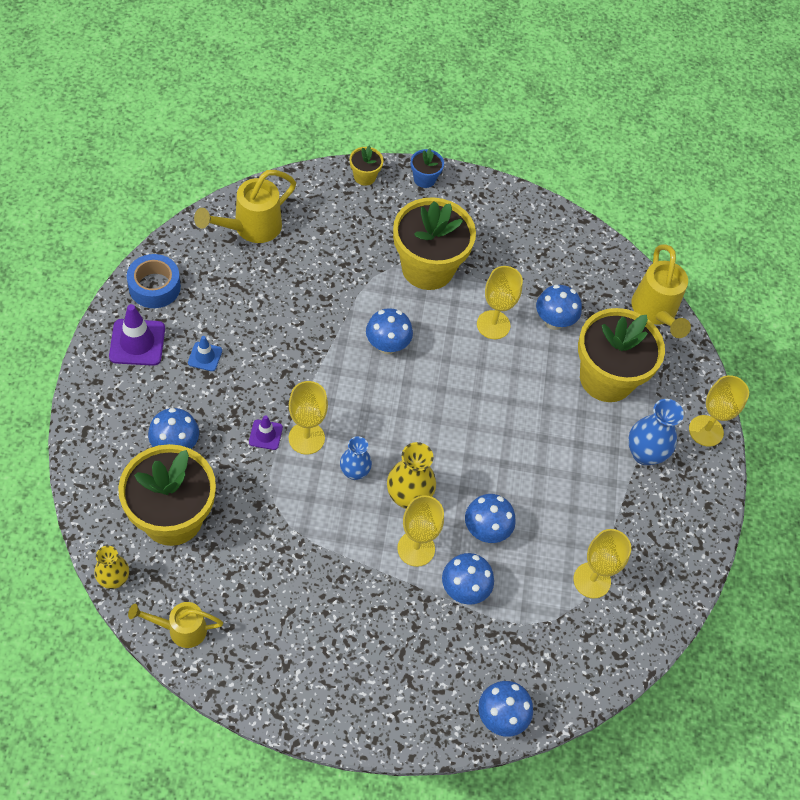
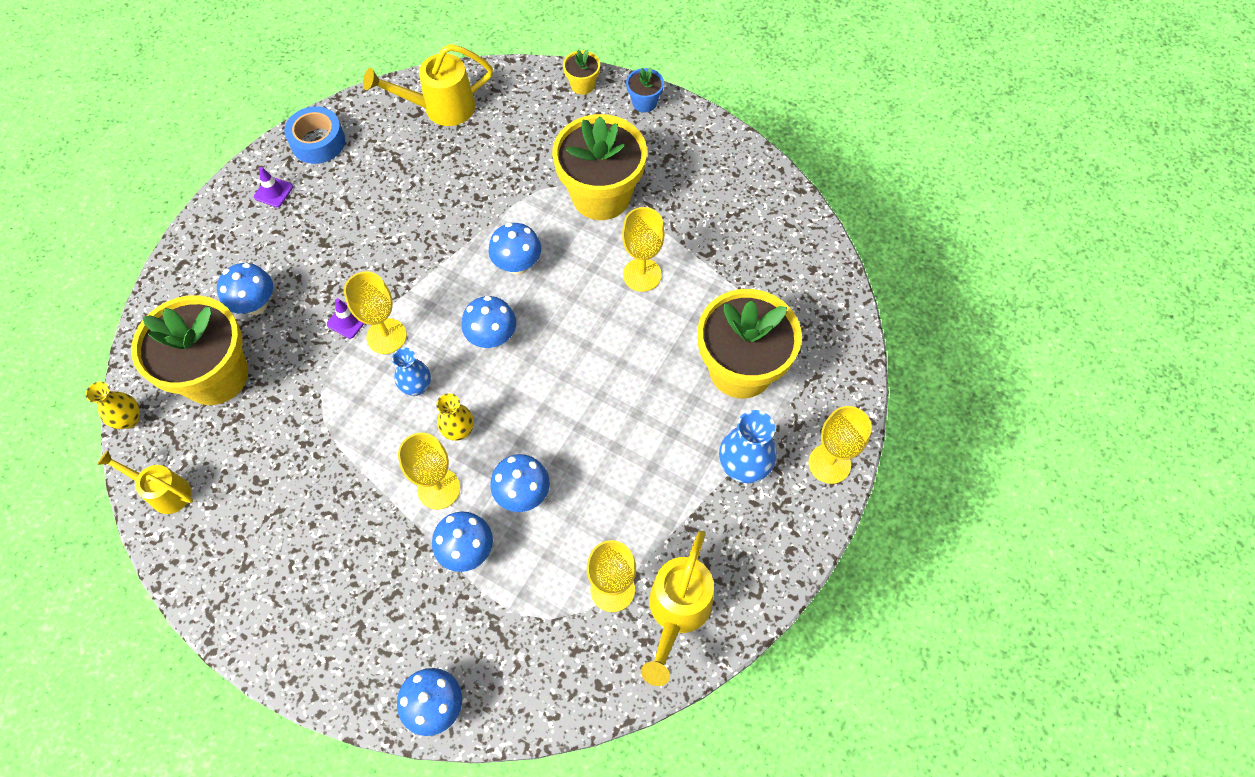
camera: 30 degrees right, 5 degrees up
(137, 342) = (273, 192): purple traffic cone -> purple traffic cone, size x0.57
(205, 356) = (330, 224): blue traffic cone -> none
(408, 497) = (459, 431): yellow vase -> yellow vase, size x0.65
(554, 321) = (711, 290): blue mushroom -> blue mushroom (492, 337)
(655, 313) = (833, 313): yellow watering can -> yellow watering can (676, 613)

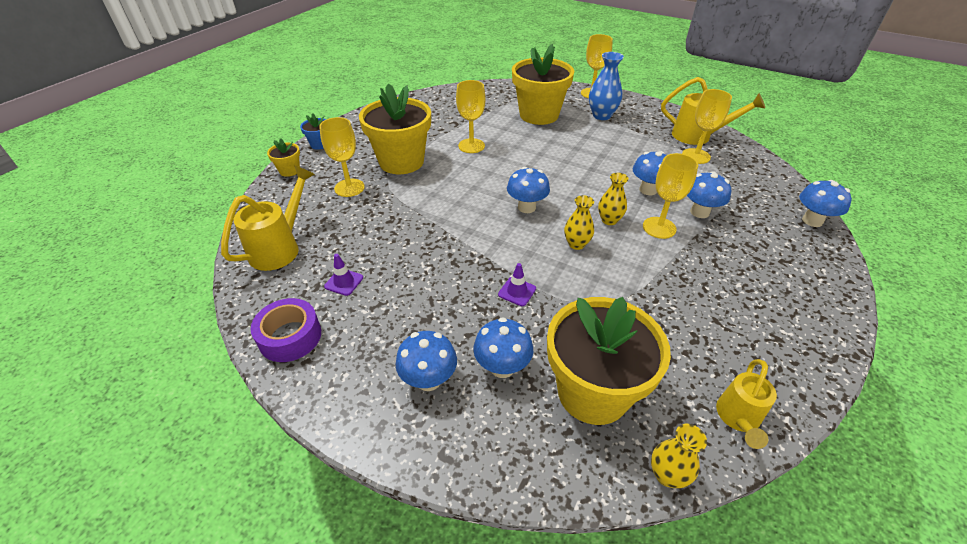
camera: 90 degrees left, 20 degrees down
(273, 192) = (351, 370): purple traffic cone -> purple traffic cone (344, 282)
(318, 142) = (290, 337): blue tape -> purple tape
(386, 336) = (531, 265): yellow goblet -> yellow goblet (349, 188)
(417, 386) = (576, 244): blue vase -> yellow vase
(440, 108) = (281, 247): yellow watering can -> yellow watering can turned 135 degrees counterclockwise
(517, 264) = (460, 197): blue mushroom -> blue mushroom (429, 380)

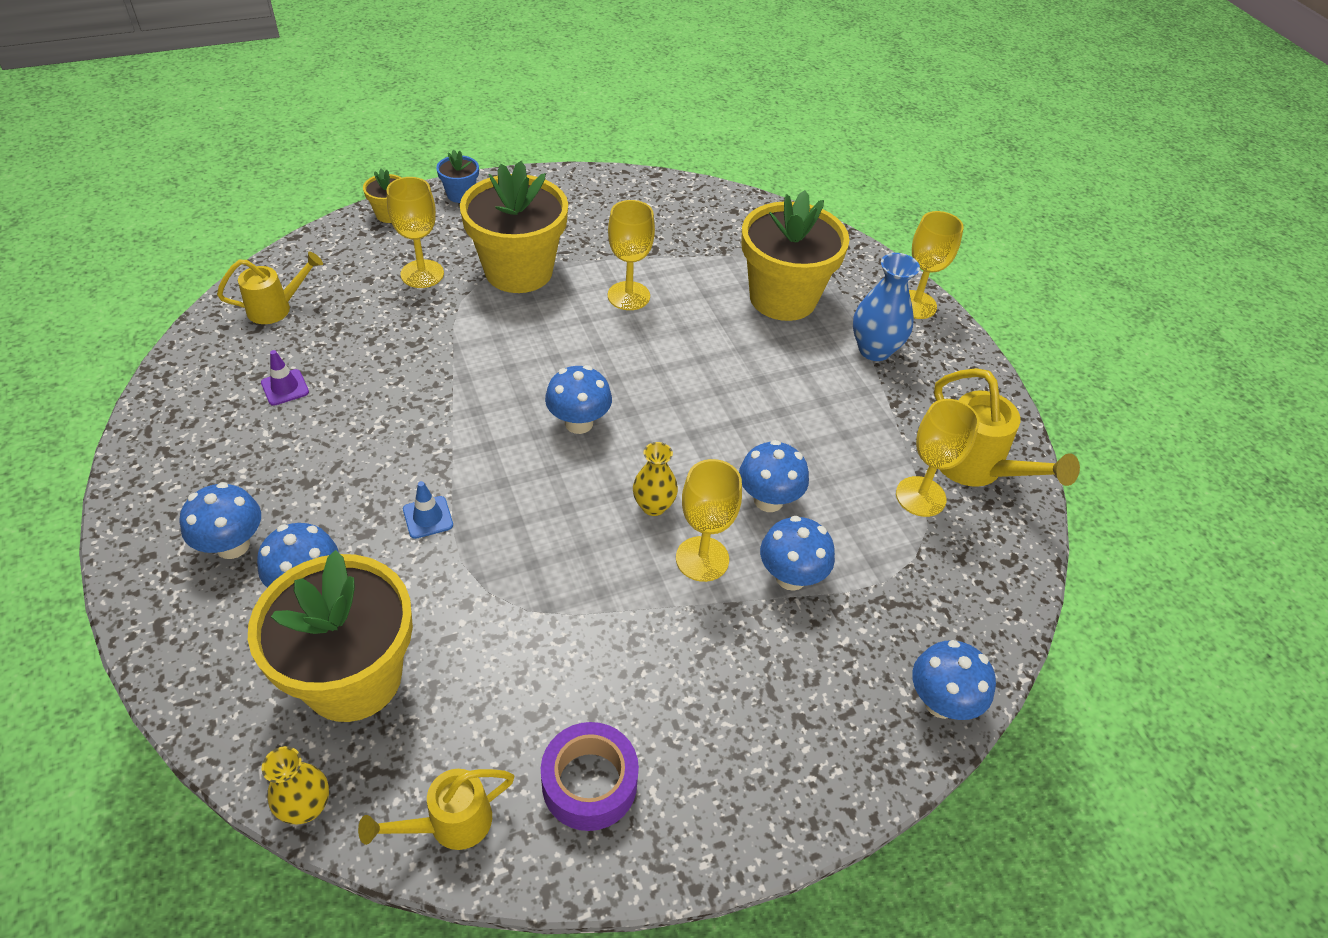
camera: 35 degrees right, 5 degrees up
(281, 247) = (277, 308): yellow watering can -> yellow watering can, size x0.65
(290, 337) = (178, 414): purple tape -> purple tape (589, 783)
(517, 291) = (428, 517): purple traffic cone -> blue traffic cone
(576, 244) = (569, 508): yellow vase -> none

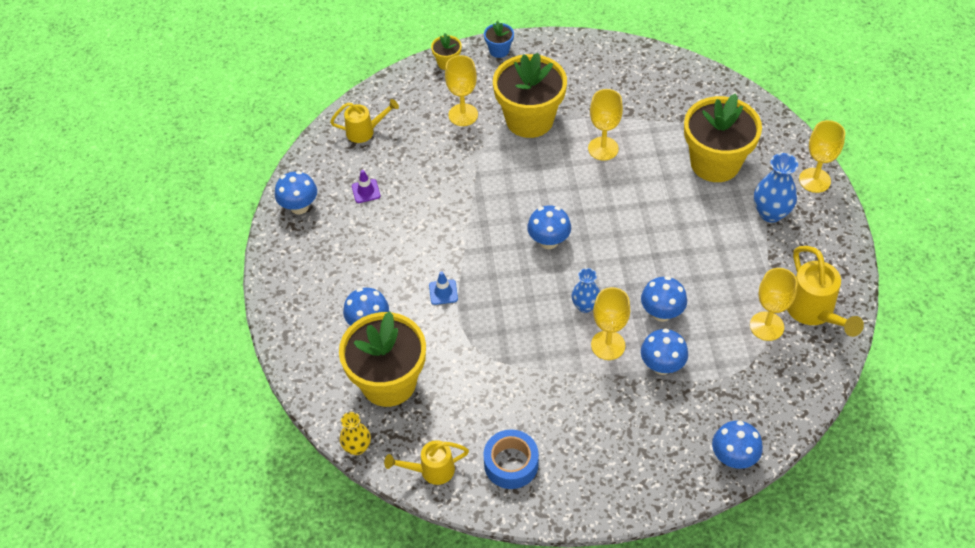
camera: 20 degrees right, 5 degrees up
(233, 545) = (328, 292): blue mushroom -> blue mushroom (299, 207)
(589, 783) = (511, 464): purple tape -> blue tape
(653, 506) = (585, 306): yellow vase -> blue vase

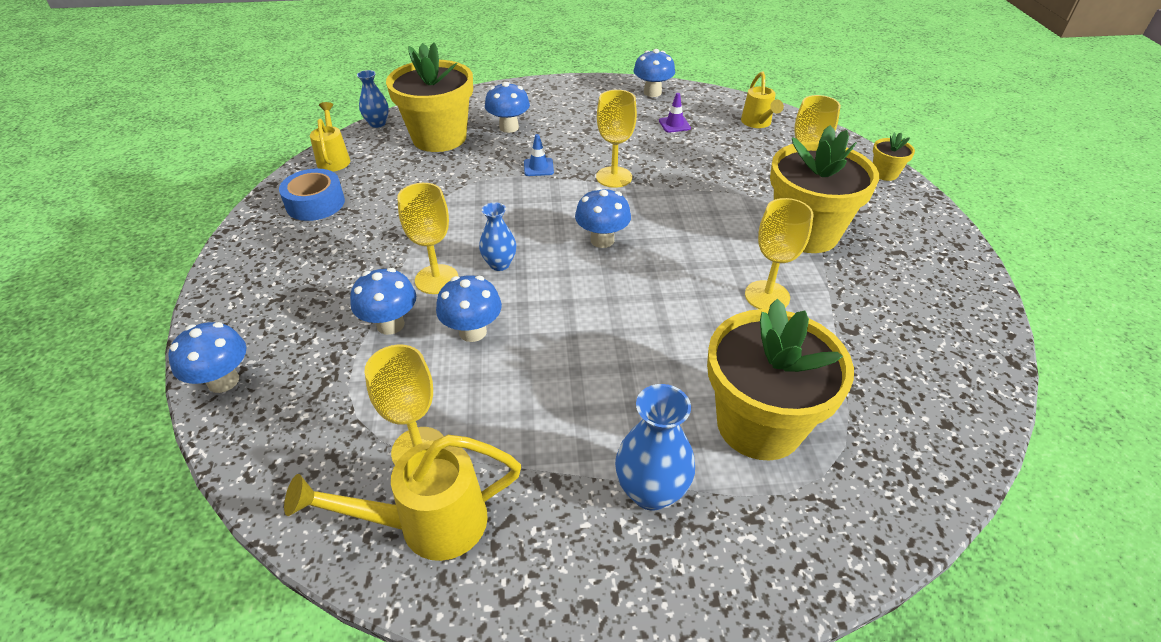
camera: 90 degrees right, 10 degrees down
(357, 447) = (377, 123): yellow vase -> blue vase
(499, 50) = (926, 212): blue flower pot -> none
(814, 180) = (738, 583): yellow goblet -> yellow goblet (614, 177)

